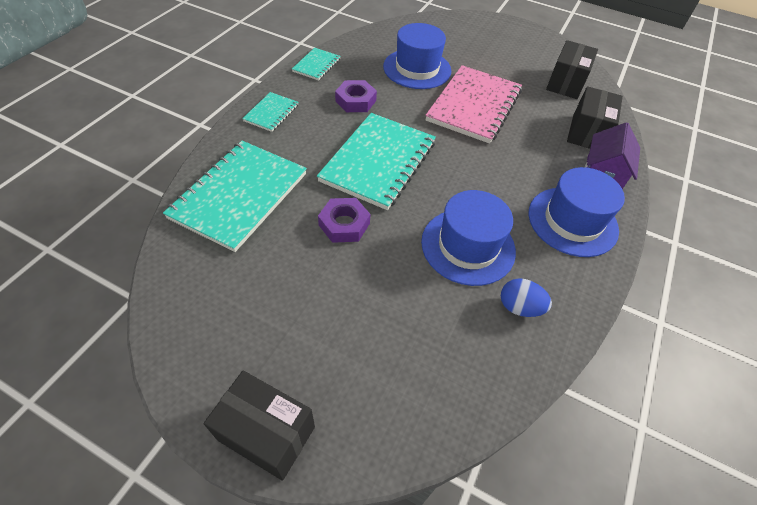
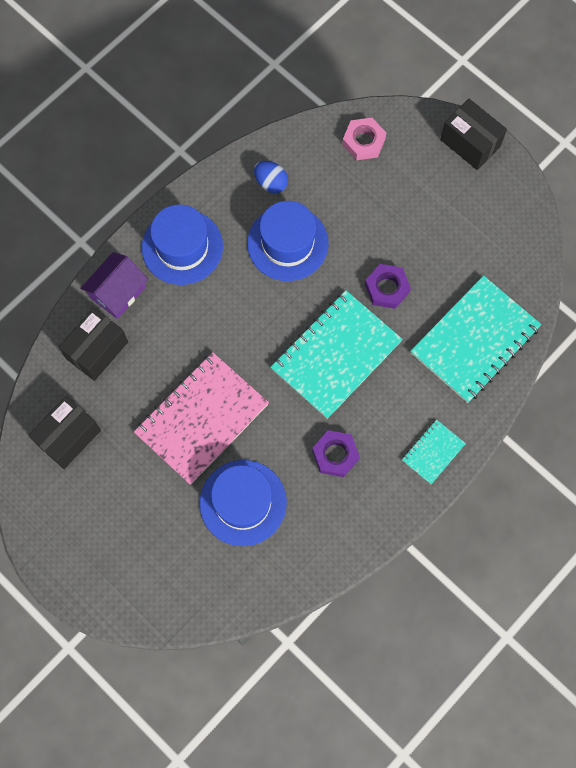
camera: 160 degrees left, 20 degrees up
(316, 65) = (367, 534): turquoise notebook -> none
(425, 393) = (363, 141): none -> pink nut

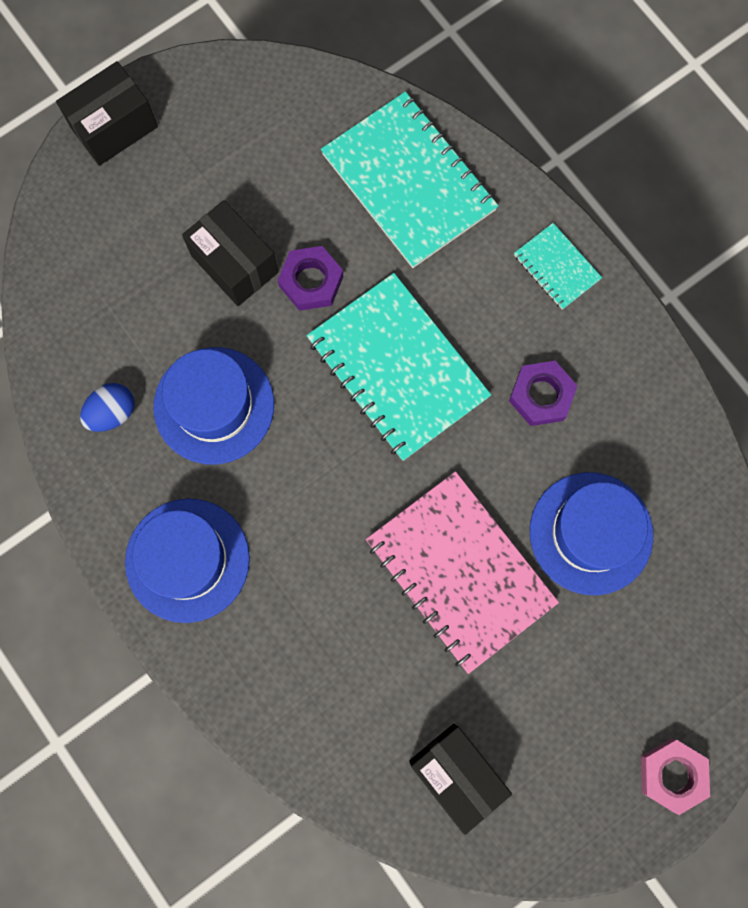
camera: 80 degrees left, 5 degrees up
(97, 350) = (328, 713): black box -> black box (234, 264)
(118, 292) = (241, 668): purple house -> none
(363, 141) = (77, 270): pink nut -> pink nut (672, 775)

